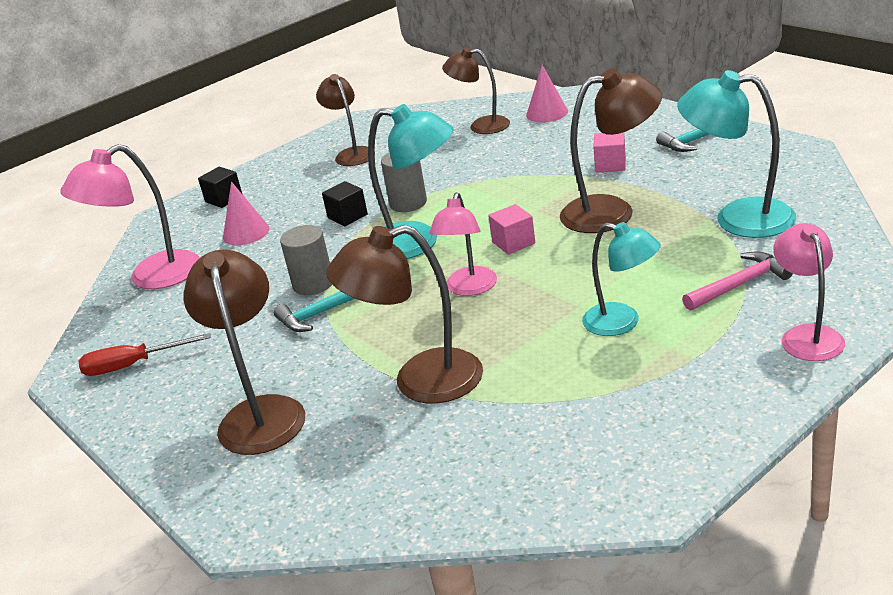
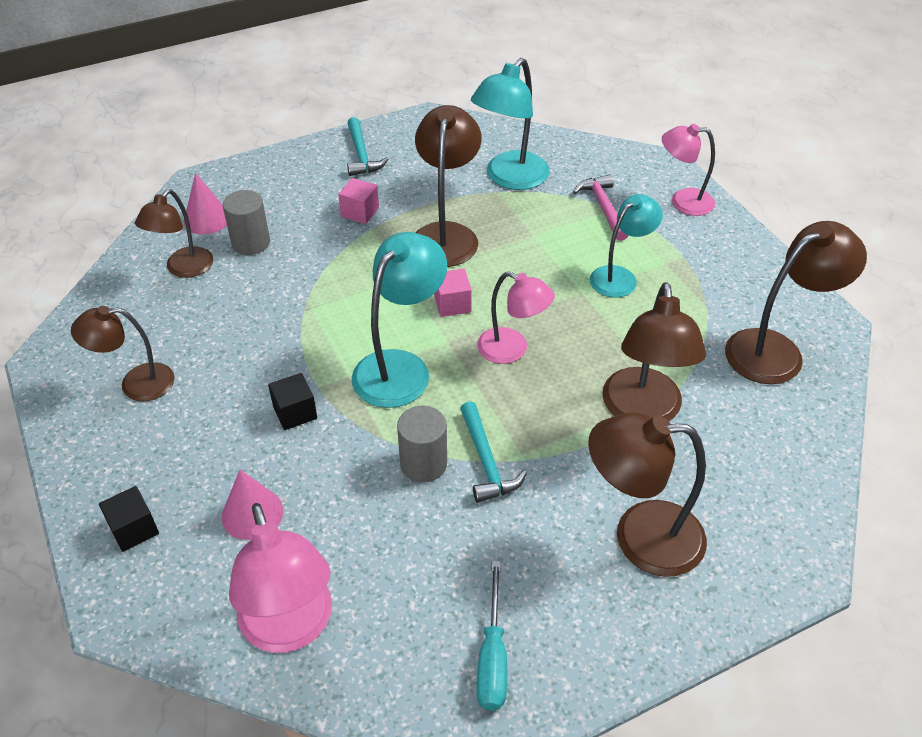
camera: 80 degrees left, 15 degrees up
(133, 365) = (492, 656): red screwdriver -> turquoise screwdriver
(408, 203) = (309, 358): grey cylinder -> grey cylinder (251, 243)
(566, 459) = (776, 350): none -> brown lamp

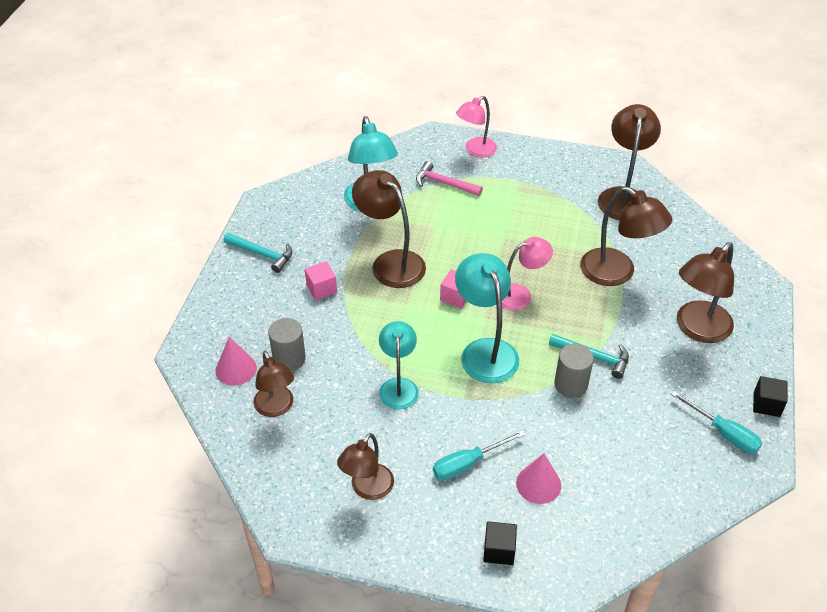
camera: 50 degrees left, 0 degrees up
(232, 439) = (468, 463): none -> turquoise screwdriver
(291, 628) = (638, 509): pink lamp -> none
(295, 412) = (474, 420): black cube -> black cube (766, 404)
(620, 277) = (509, 215): turquoise lamp -> turquoise lamp (398, 386)

